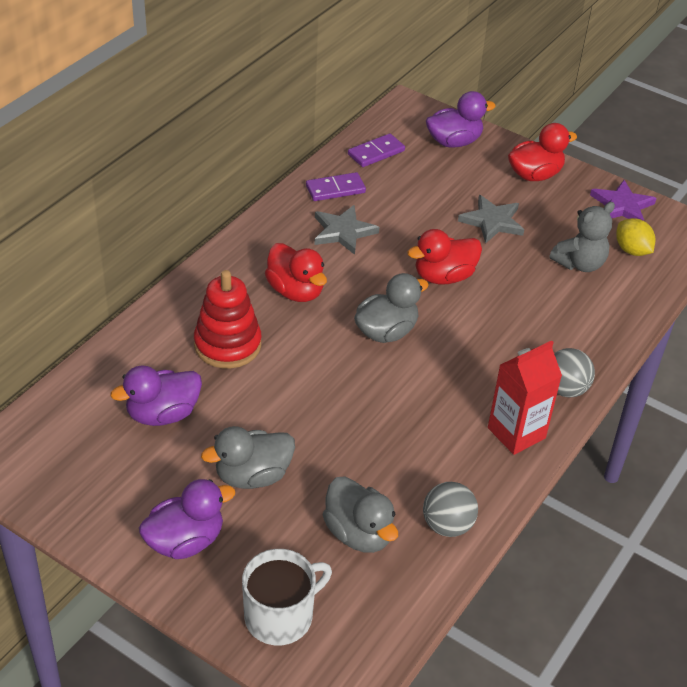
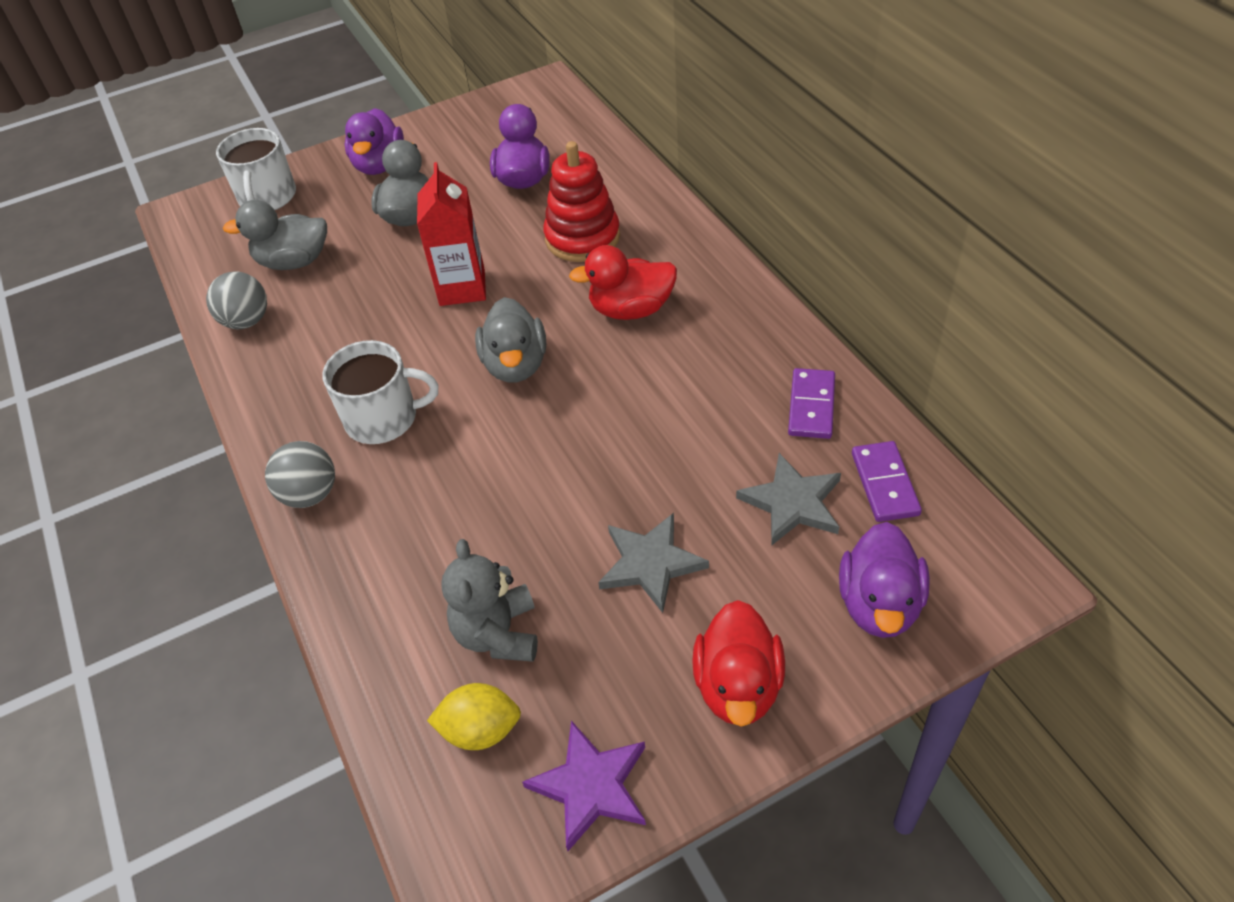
camera: 125 degrees right, 5 degrees up
(343, 232) = (715, 385): grey star -> grey star (792, 503)
(443, 276) = (571, 456): red duck -> none
(480, 381) = (383, 418): none -> white mug
(516, 433) = (294, 419): red carton -> red carton (462, 288)

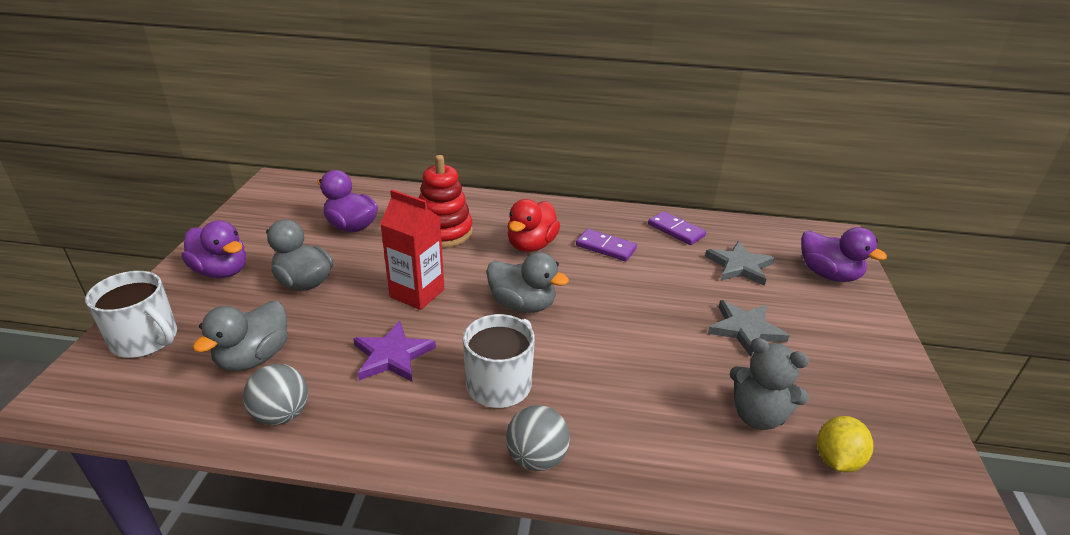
camera: 60 degrees left, 15 degrees down
(590, 786) = (905, 428): purple star -> purple star (392, 356)
(738, 686) = (857, 340): red duck -> none
(885, 484) = (750, 237): purple domino -> purple domino (606, 247)

